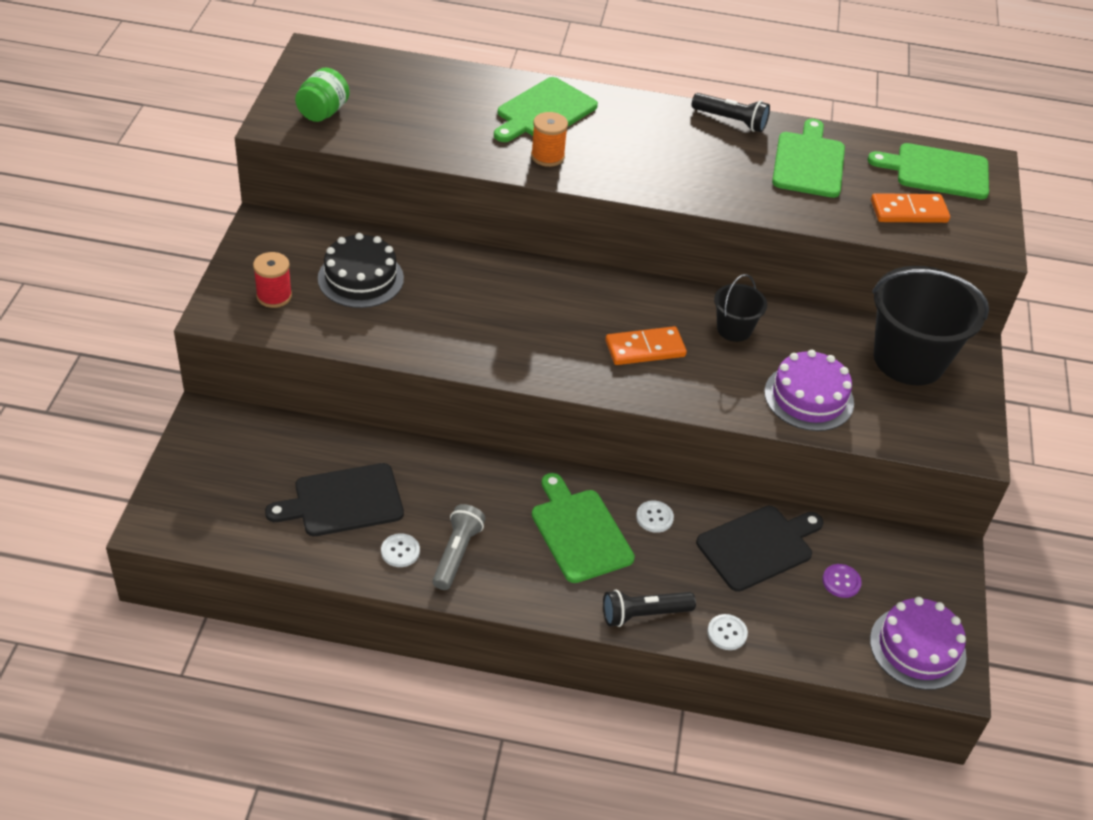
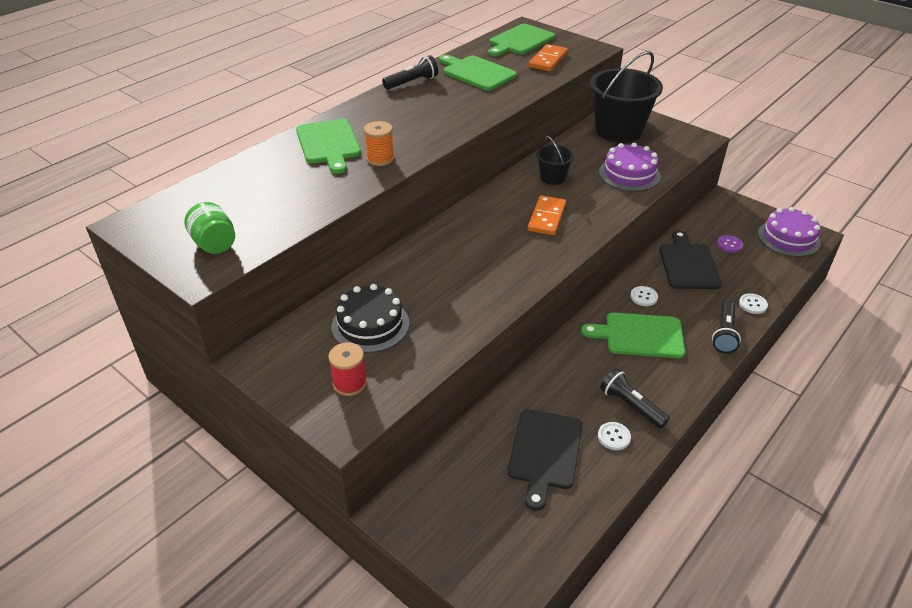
camera: 55 degrees left, 5 degrees down
(457, 554) = (631, 405): grey flashlight -> black flashlight

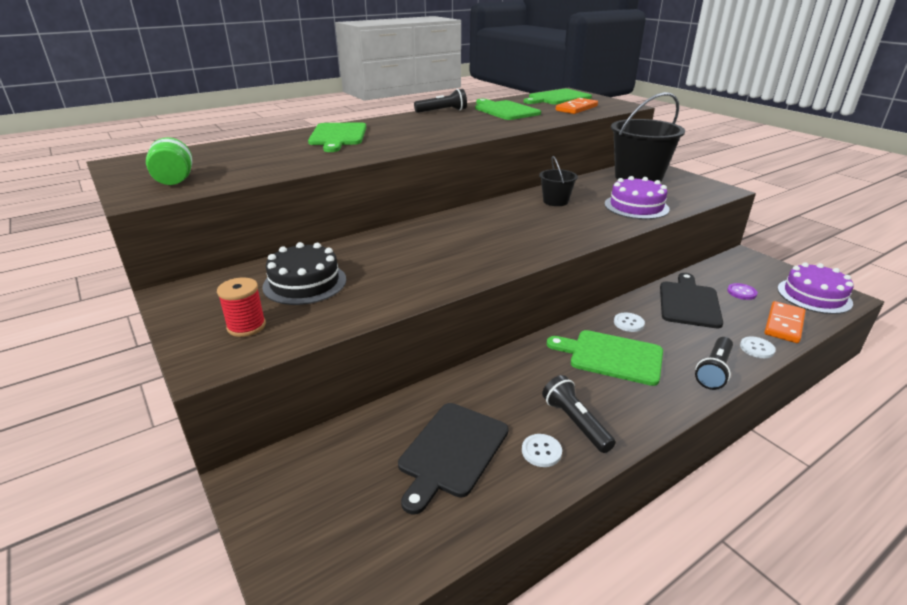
camera: 15 degrees right, 10 degrees down
(380, 159) = (375, 147): orange spool -> none
(546, 217) = (534, 227): orange domino -> orange domino (783, 324)

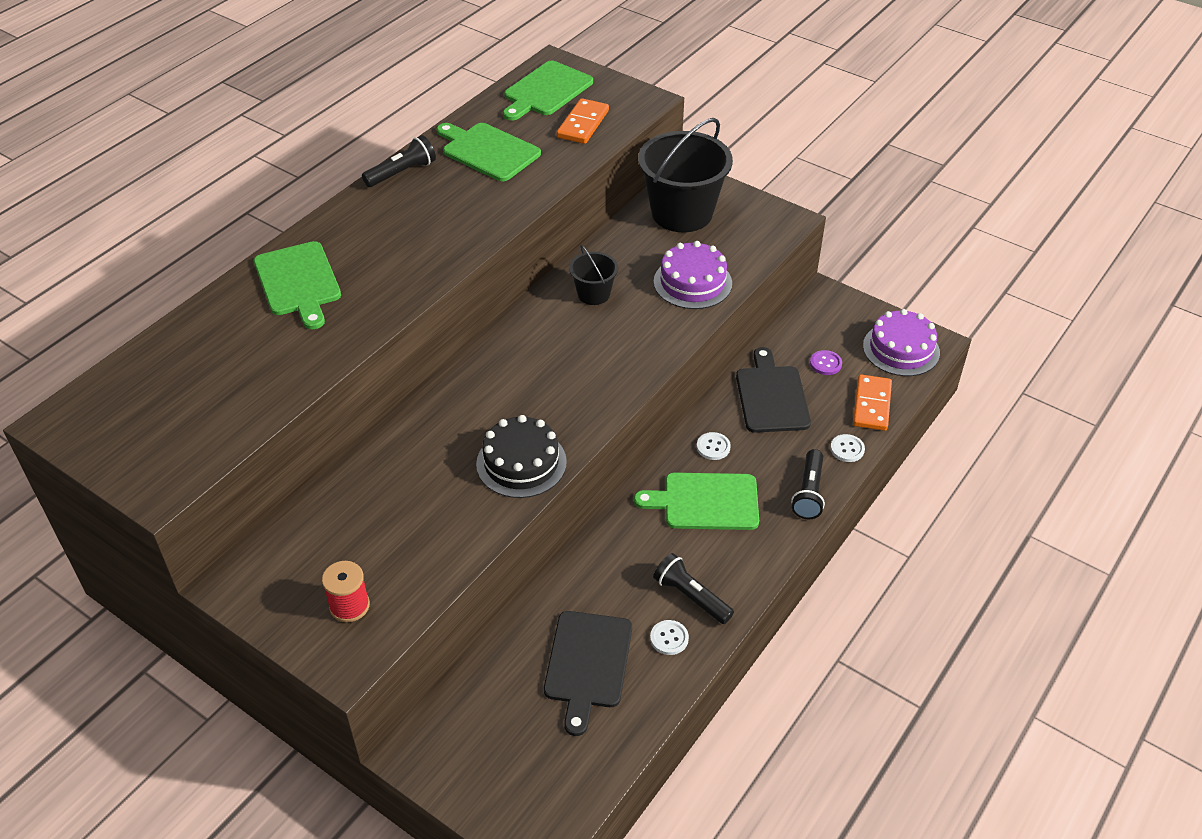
camera: 20 degrees left, 15 degrees up
(174, 181) = (170, 445): green jar -> none
(305, 283) = (369, 525): black cake -> black cake (521, 463)

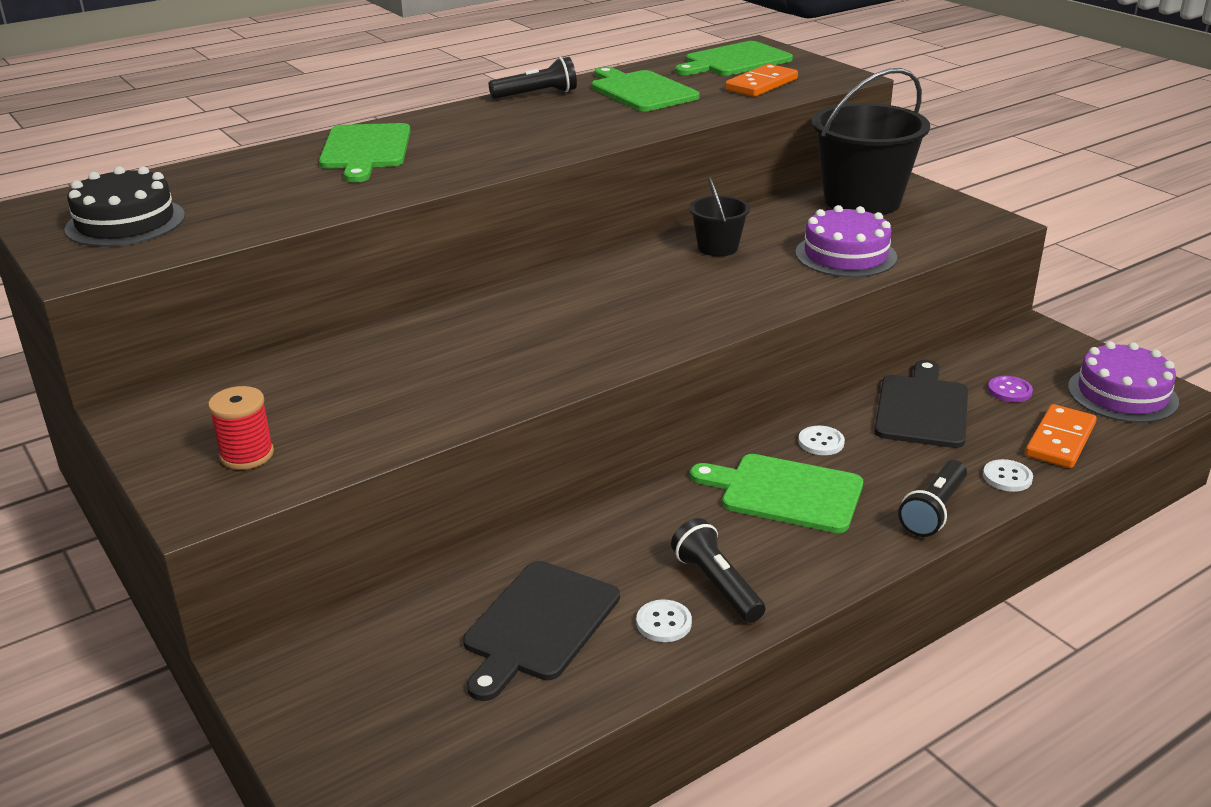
camera: 20 degrees right, 15 degrees down
(521, 463) = (541, 369): black cake -> black cake (125, 222)

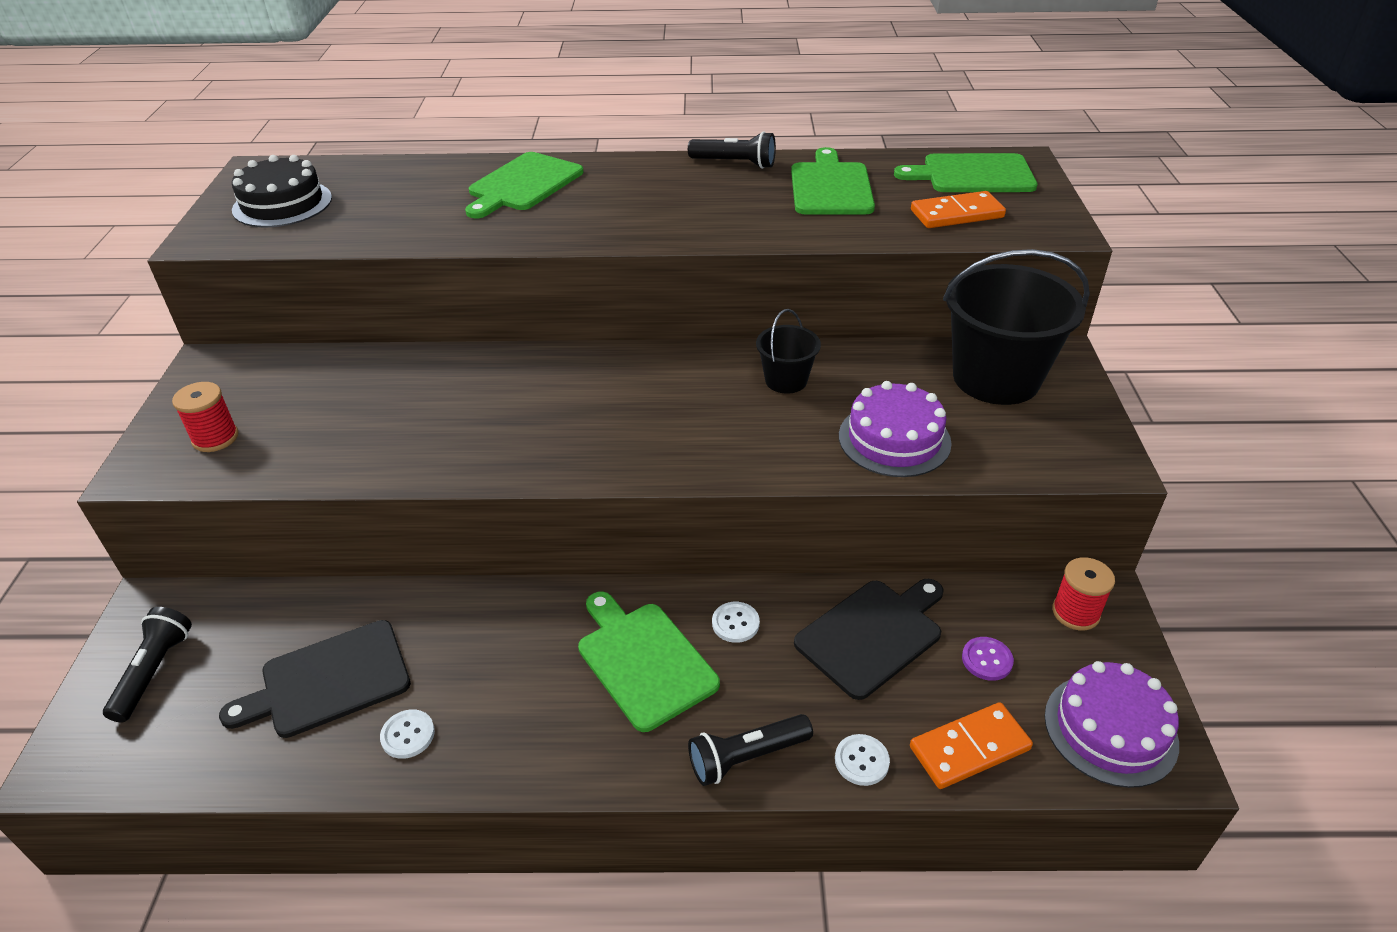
camera: 35 degrees right, 10 degrees up
(717, 585) = (485, 723): black flashlight -> black flashlight (154, 671)
(1027, 344) = (1075, 612): none -> red spool

